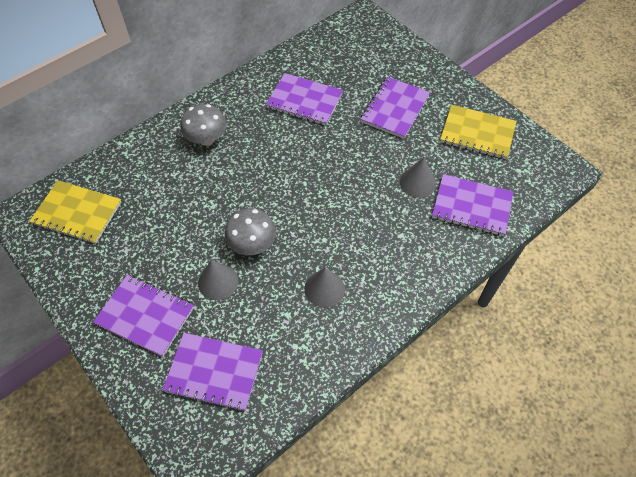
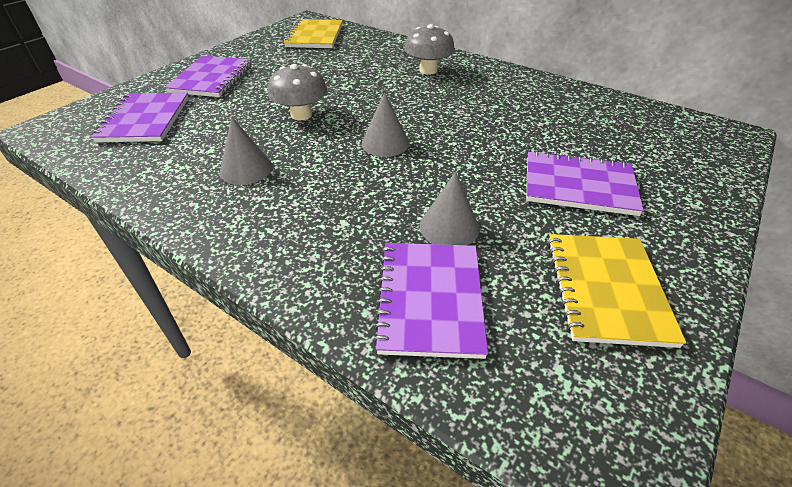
camera: 75 degrees right, 15 degrees down
(218, 282) = (251, 104): grey cone -> grey cone (385, 143)
(304, 101) = (527, 114): purple notebook -> none

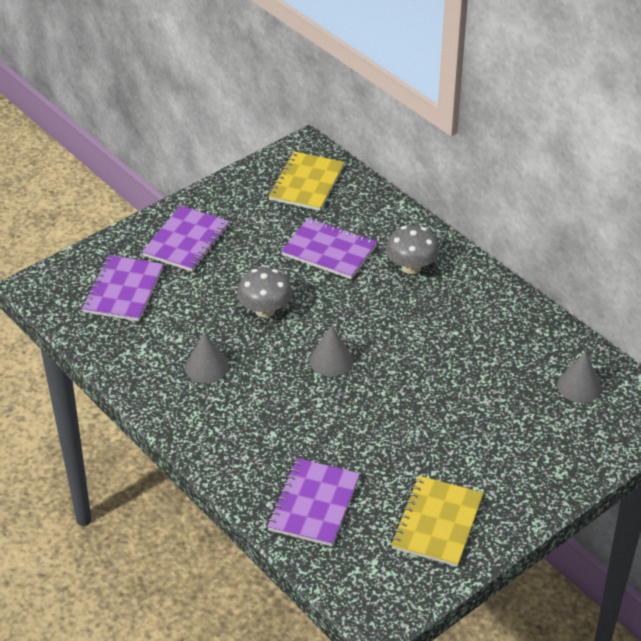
camera: 15 degrees right, 0 degrees up
(449, 227) = (351, 453): grey cone -> grey cone (579, 386)
(579, 186) = (475, 438): purple notebook -> purple notebook (329, 251)

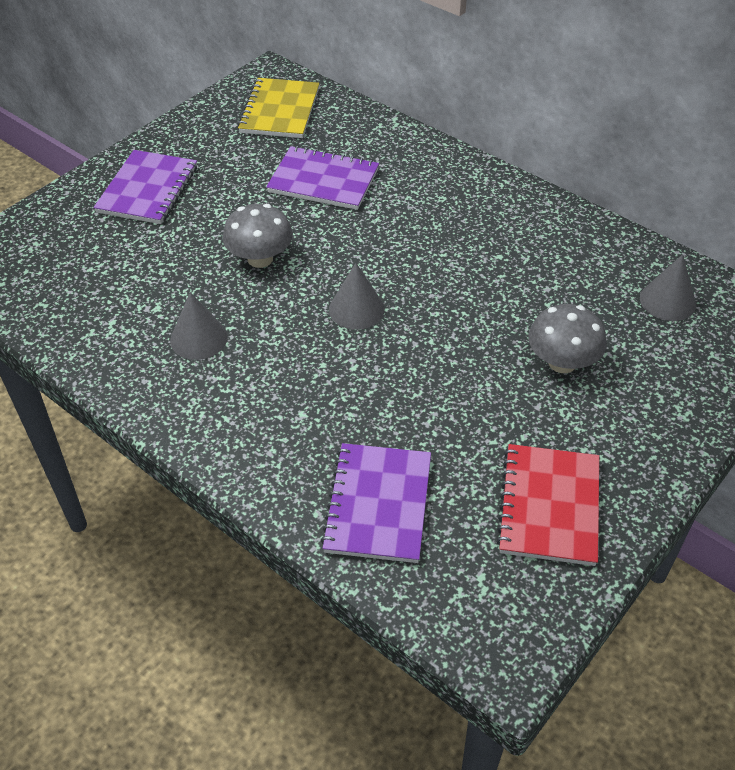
camera: 10 degrees left, 5 degrees up
(123, 290) = (76, 256): purple notebook -> none
(411, 267) = (425, 188): grey mushroom -> grey mushroom (562, 362)
(437, 523) = (549, 506): yellow notebook -> red notebook

